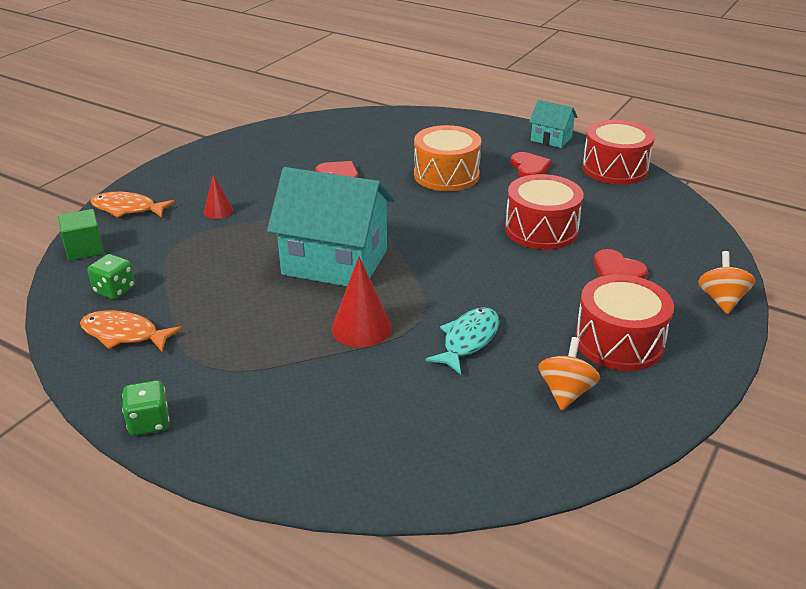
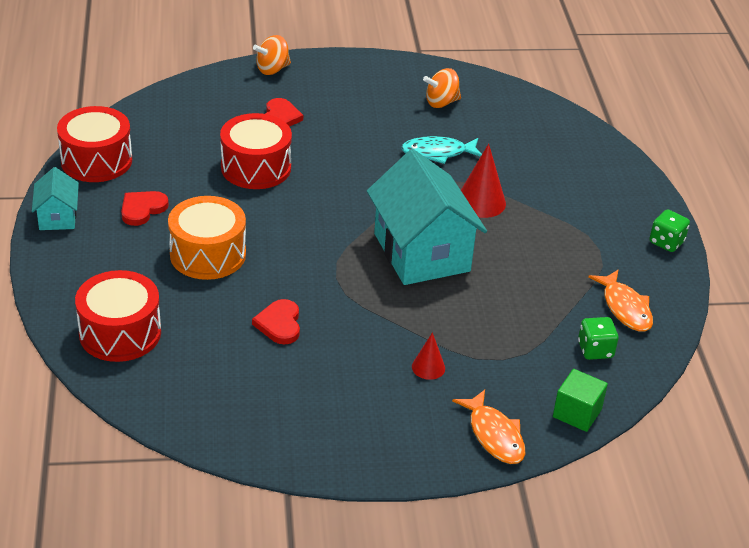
camera: 130 degrees left, 5 degrees up
(619, 342) = (368, 96): red drum -> red drum (120, 333)

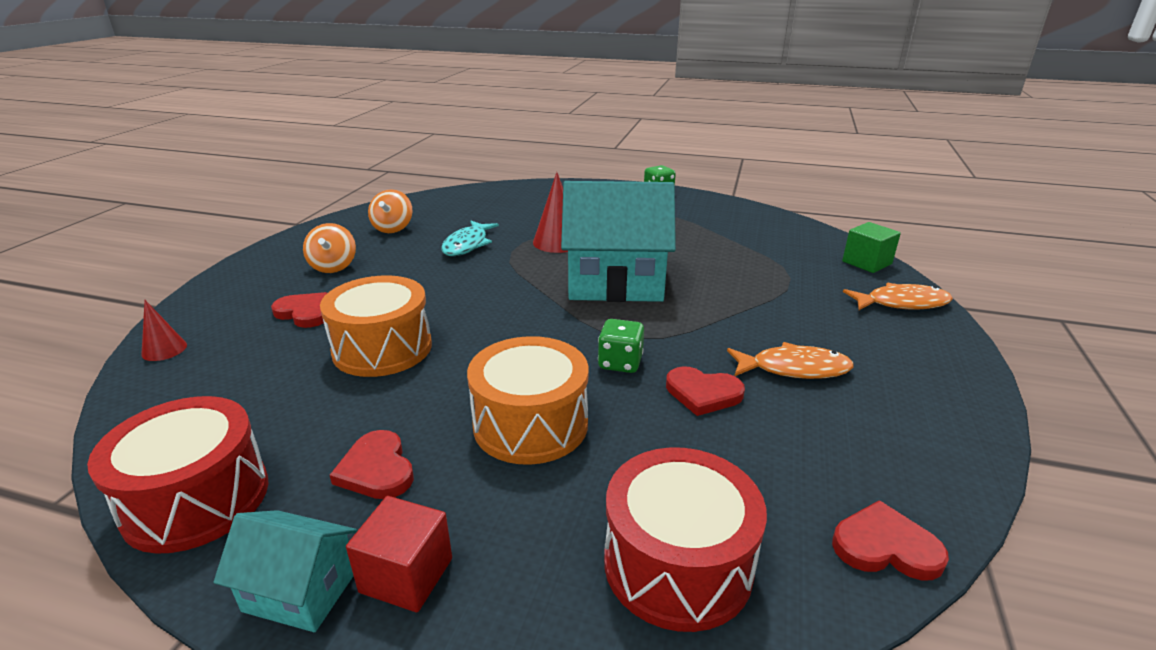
camera: 65 degrees left, 10 degrees down
(78, 245) = (406, 575): none -> red cube
(164, 412) = (885, 546): none -> red heart
(256, 167) = (382, 348): red drum -> orange drum
(272, 69) = (207, 299): orange spinning top -> orange spinning top (333, 267)
(428, 367) = (798, 315): red cone -> red cone (164, 349)
(595, 350) = (784, 240): green dice -> green dice (620, 363)
(625, 308) = (733, 220): orange fish -> orange fish (794, 369)

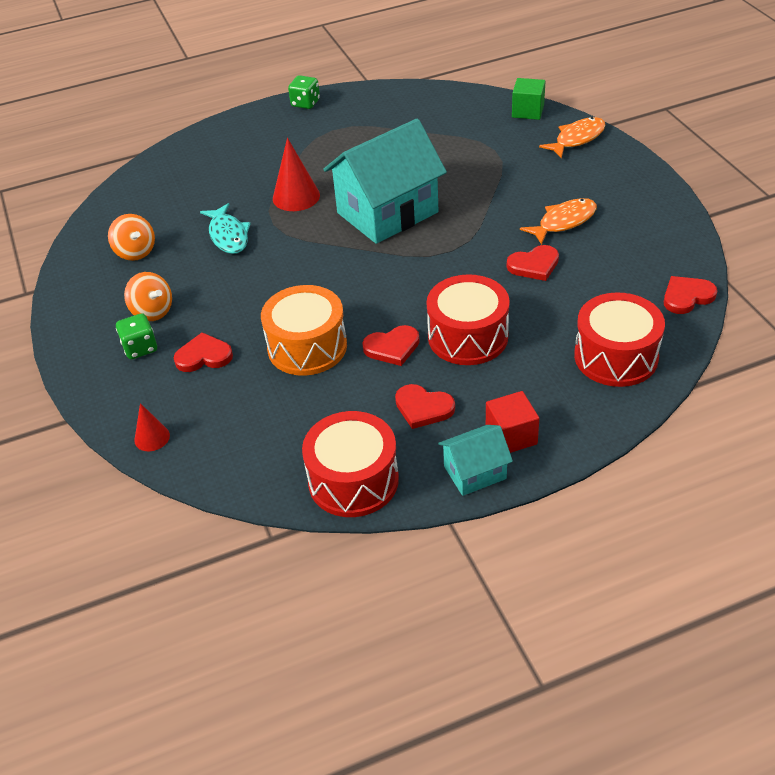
camera: 35 degrees left, 15 degrees up
(446, 391) = (392, 347): none -> red heart
(530, 424) = (468, 337): orange drum -> red drum
(620, 363) = (467, 272): green dice -> green dice (140, 348)

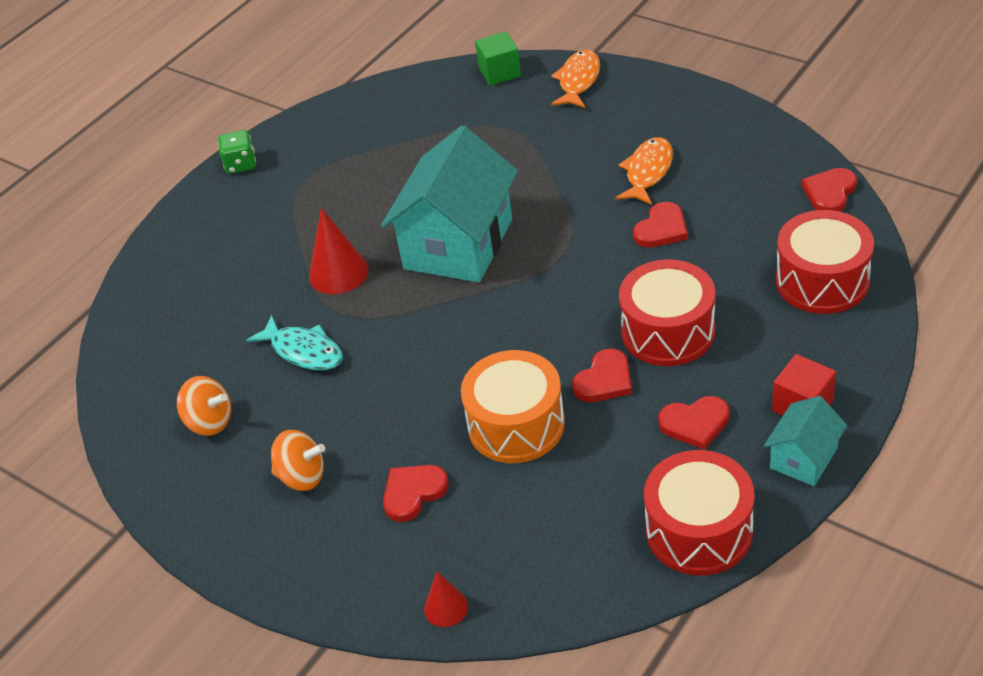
camera: 30 degrees left, 0 degrees up
(140, 348) = (330, 522): green dice -> none

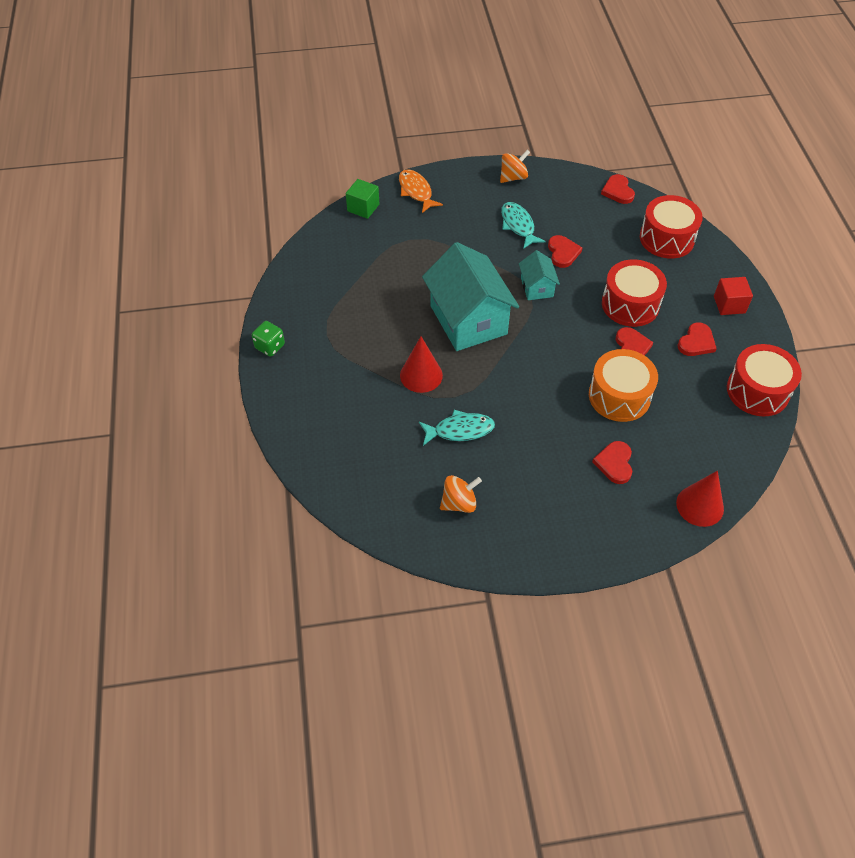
camera: 50 degrees left, 10 degrees up
(302, 476) = (549, 495): orange spinning top -> orange spinning top (513, 177)
(446, 607) = (700, 505): red cone -> red cone, size x1.70
(647, 172) = (518, 225): orange fish -> turquoise fish
(804, 458) = (758, 329): turquoise house -> turquoise house (537, 287)

